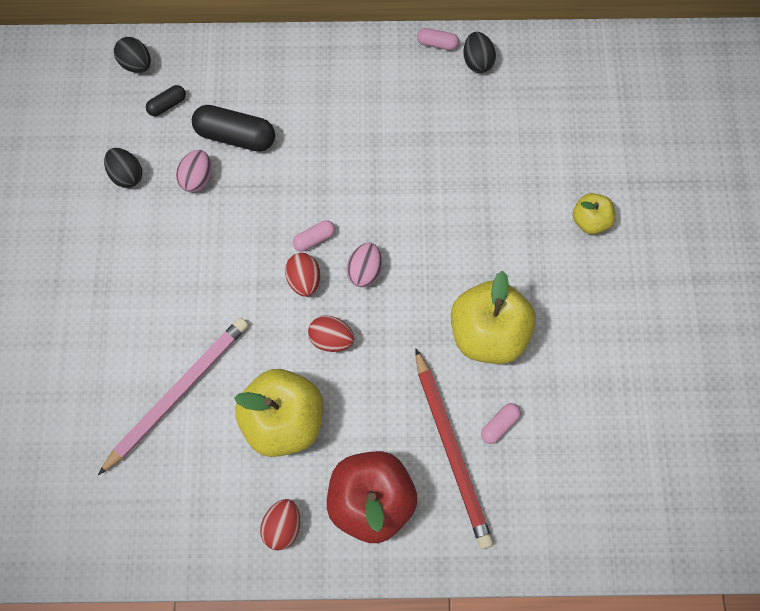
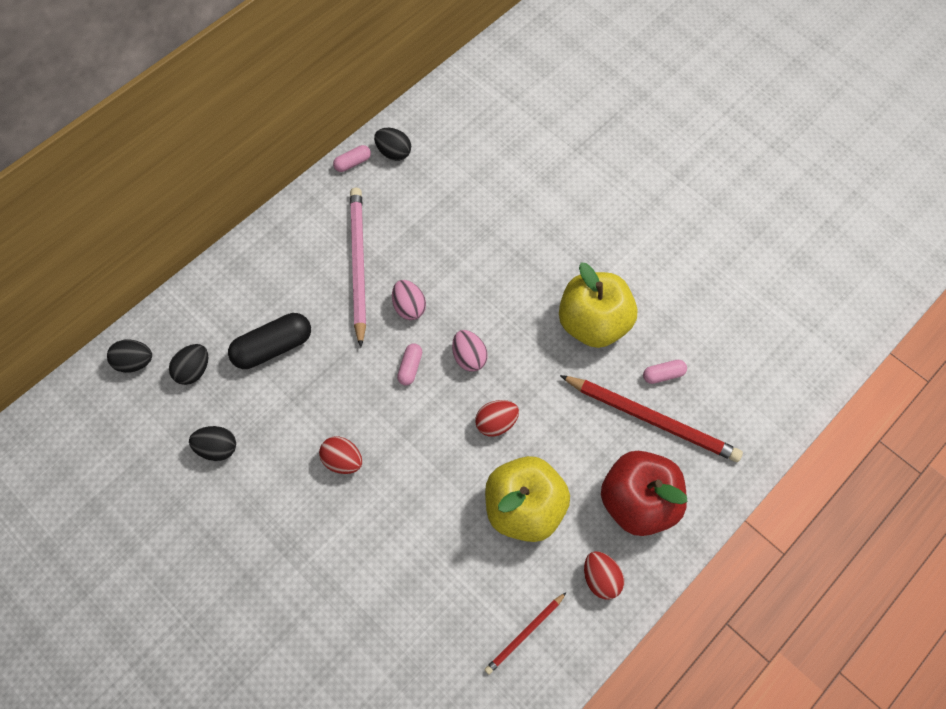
camera: 45 degrees left, 5 degrees down
(167, 105) = (193, 370): black capsule -> black egg
(178, 393) = (429, 564): pink pencil -> pink pencil (358, 264)
(188, 509) = (525, 634): none -> red pencil
(197, 179) = (276, 402): pink egg -> pink egg (409, 307)
(304, 280) = (434, 402): red egg -> red egg (343, 461)
(499, 425) = (663, 375): pink capsule -> pink capsule turned 75 degrees clockwise
(590, 221) = (578, 195): yellow apple -> none

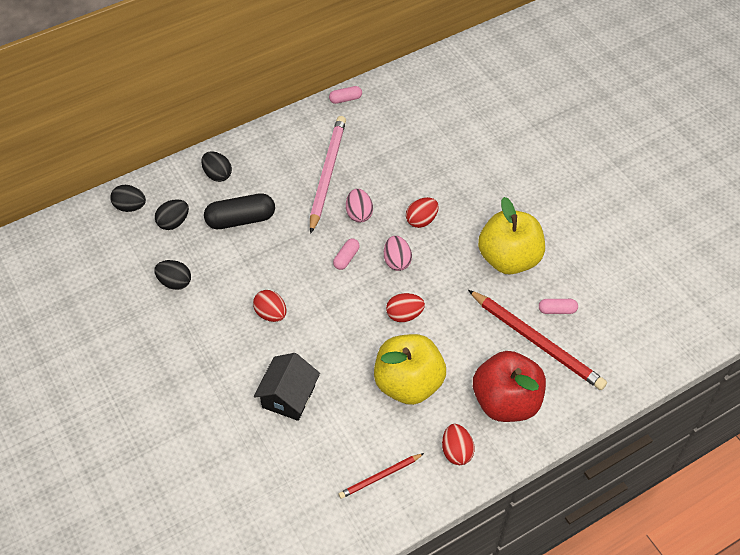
camera: 15 degrees right, 10 degrees down
(393, 561) = (288, 396): none -> black house
(394, 152) = (381, 98): black egg -> black egg (217, 174)
(482, 299) = (421, 220): none -> red egg

